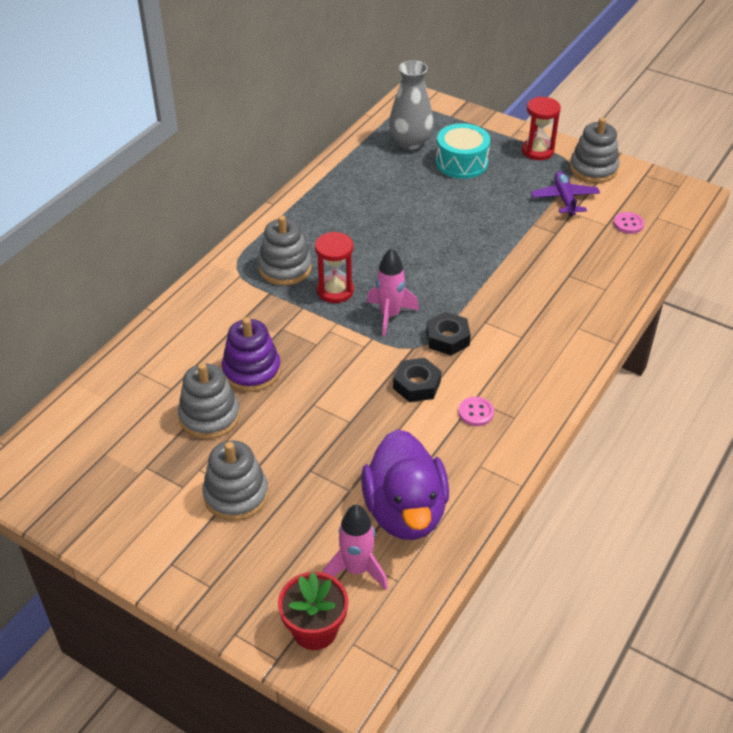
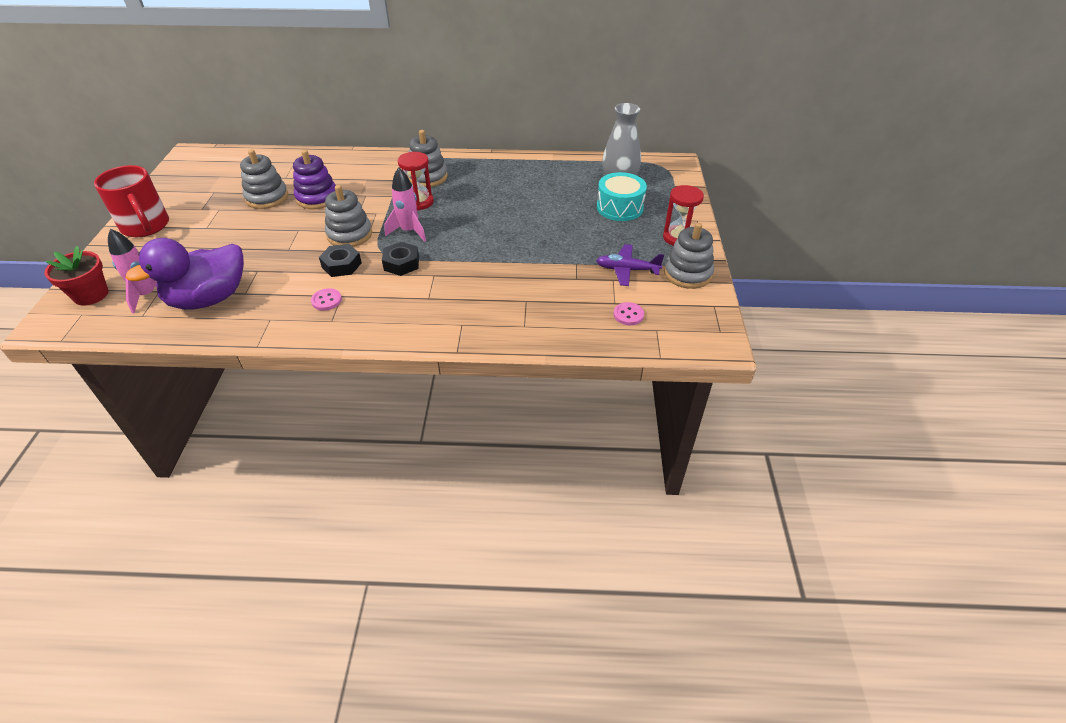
camera: 60 degrees right, 0 degrees up
(181, 553) = (146, 226): none -> red mug
(236, 495) = (201, 229): grey stacking toy -> grey stacking toy (349, 234)
(564, 199) = (627, 270): purple plane -> purple plane turned 135 degrees counterclockwise

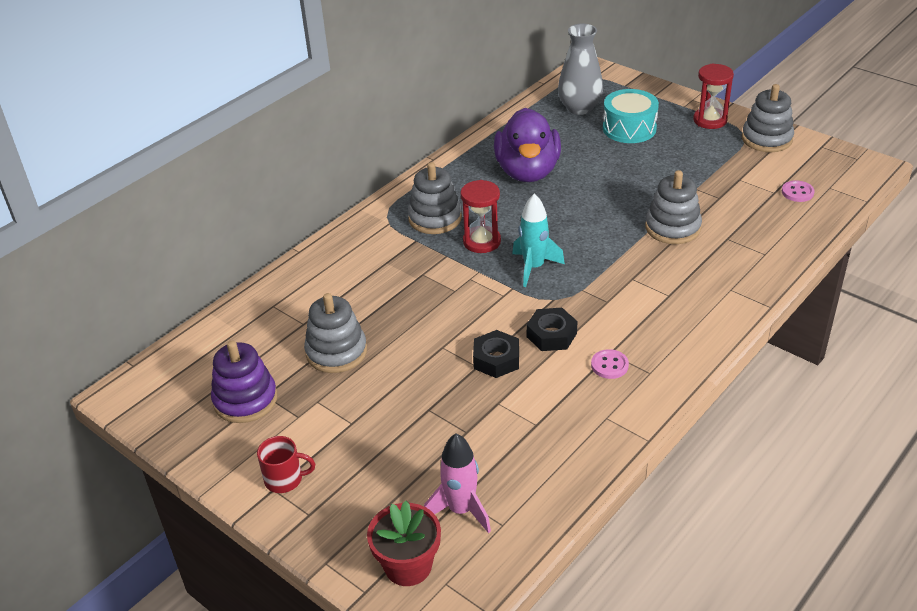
camera: 50 degrees left, 5 degrees down
(146, 226) = (285, 479): red mug -> red mug, size x0.53
(209, 299) = (520, 457): purple duck -> purple duck (527, 172)
(317, 198) = (385, 312): purple stacking toy -> purple stacking toy (245, 400)
(349, 234) = (495, 311): grey stacking toy -> grey stacking toy (672, 228)
(401, 263) = (590, 292): black nut -> black nut (496, 359)
(409, 231) = (534, 267): pink rocket -> turquoise rocket
(627, 270) = (732, 166): purple plane -> none

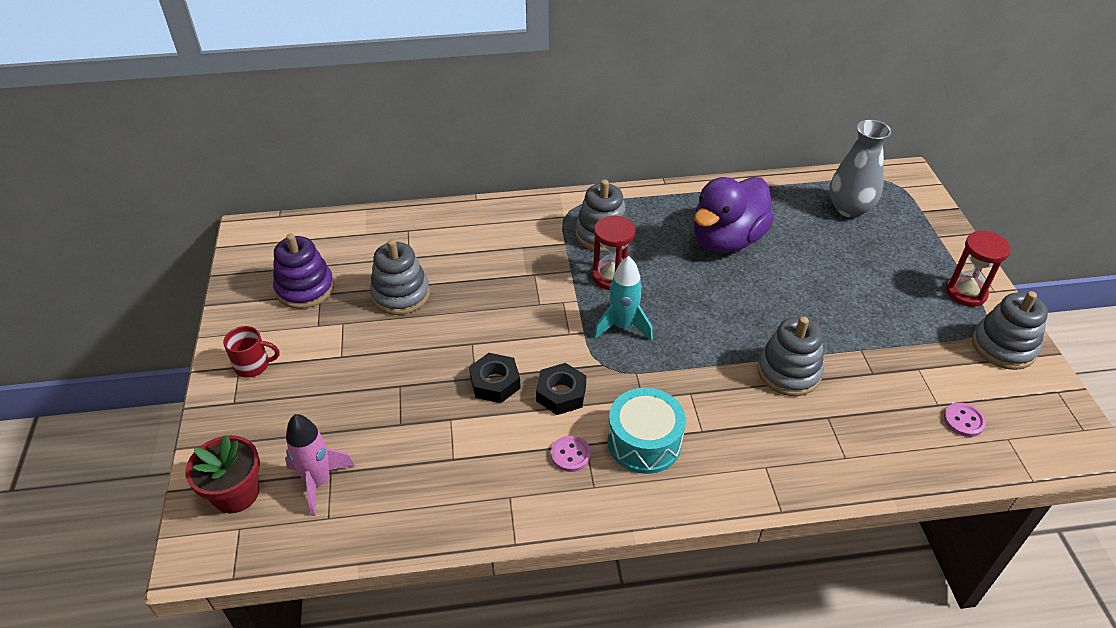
camera: 40 degrees right, 5 degrees up
(285, 479) = (253, 365): red mug -> red mug turned 45 degrees counterclockwise
(629, 128) = (872, 254): turquoise drum -> turquoise drum (644, 442)

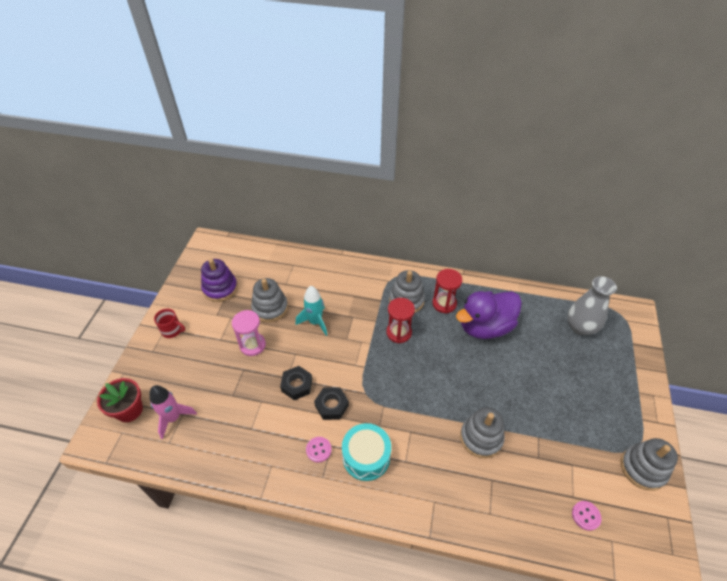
camera: 20 degrees right, 5 degrees up
(398, 350) = (252, 345): none -> pink hourglass
(623, 326) = (390, 370): turquoise rocket -> turquoise rocket (315, 322)
(965, 293) = (635, 417): red hourglass -> red hourglass (444, 303)

